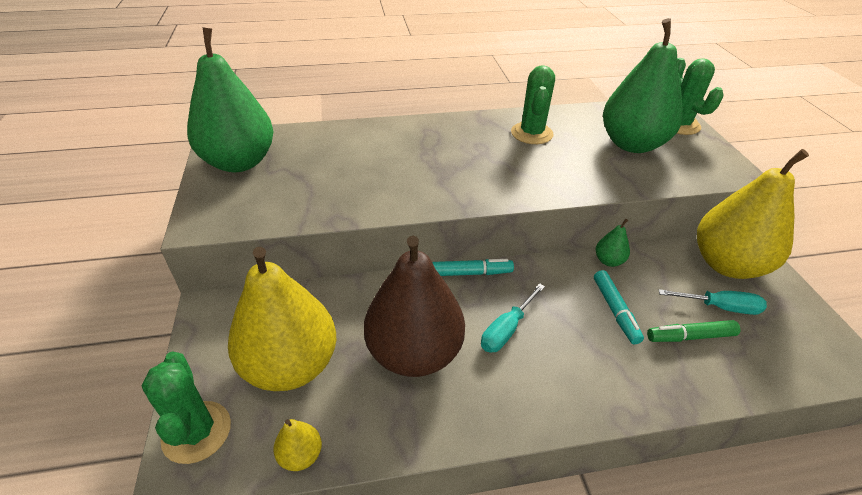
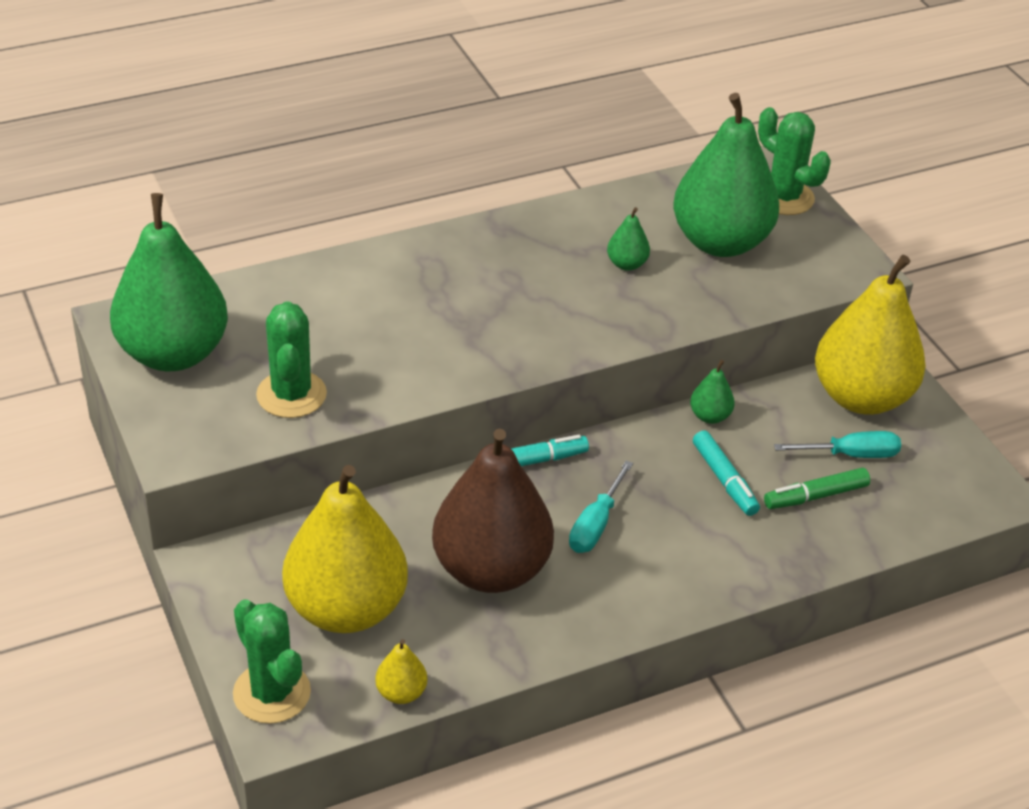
camera: 15 degrees left, 0 degrees up
(531, 133) = (577, 243): green cactus -> green cactus (291, 395)
(563, 149) = (626, 264): none -> green pear

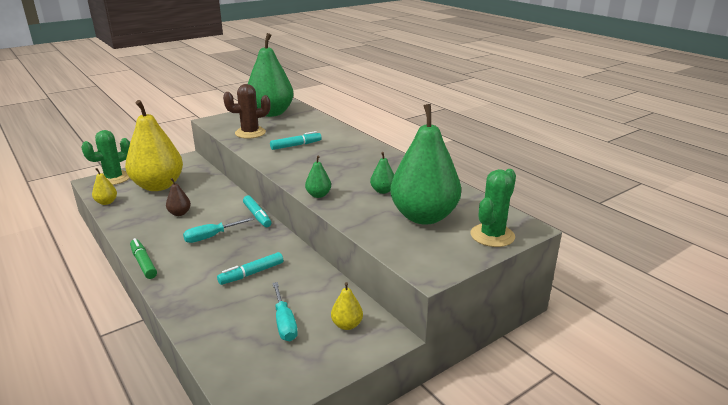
camera: 80 degrees right, 15 degrees down
(291, 395) = (250, 133): green cactus -> brown cactus
(392, 336) = (296, 145): none -> turquoise marker
(491, 570) = (179, 213): brown pear -> brown pear, size x0.40
(596, 524) = (212, 236): turquoise screwdriver -> turquoise screwdriver turned 45 degrees counterclockwise
(710, 416) = (307, 264): green pear -> green pear (318, 195)
(815, 496) = (241, 309): green marker -> green marker (143, 263)
(861, 397) = (347, 325): yellow pear -> yellow pear, size x0.40

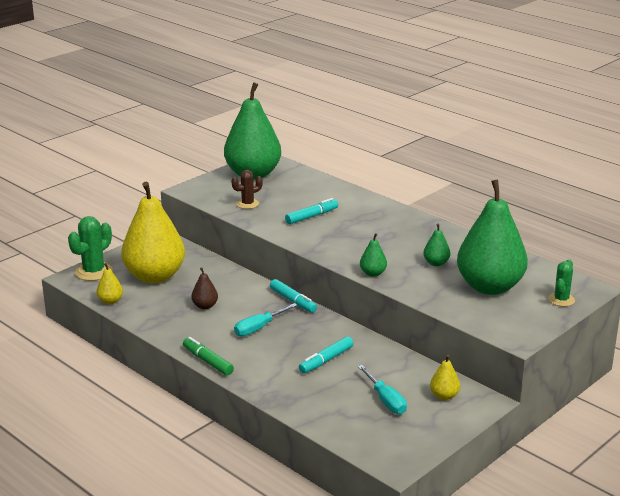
camera: 10 degrees left, 0 degrees up
(250, 133) = (247, 204): brown cactus -> brown cactus, size x0.63
(492, 235) = (561, 300): green cactus -> green cactus, size x0.63

